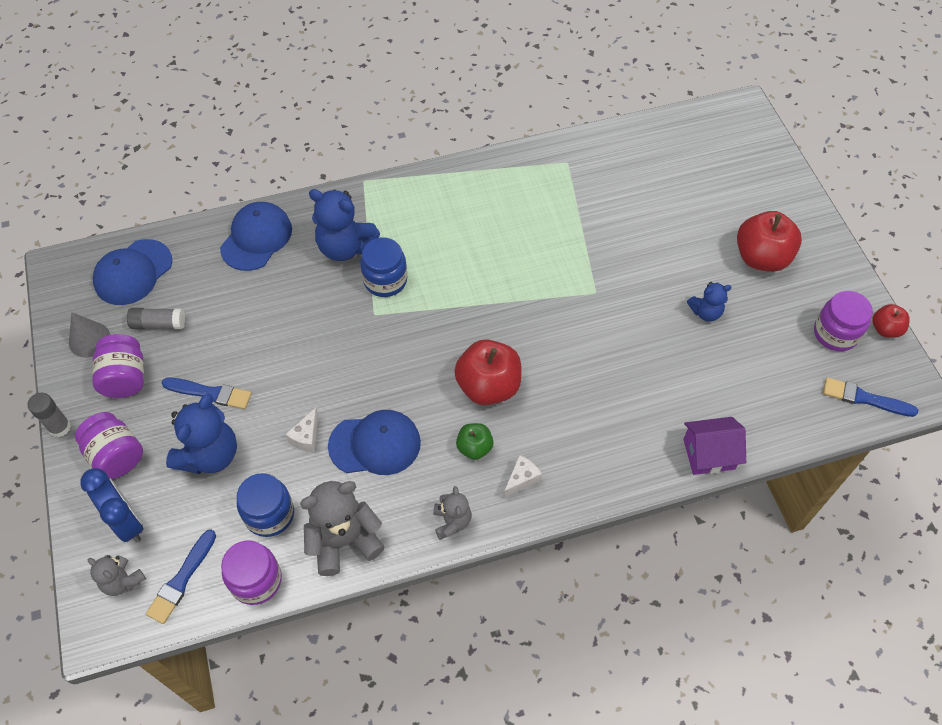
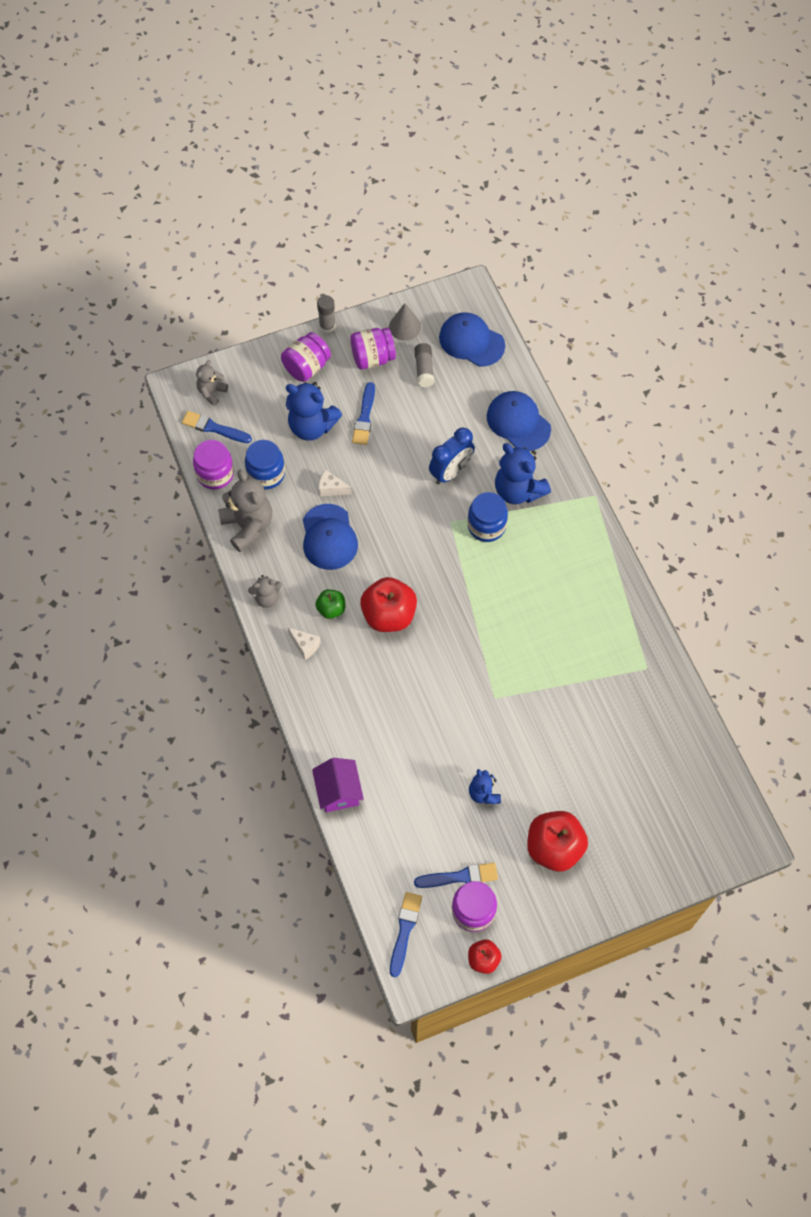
camera: 85 degrees right, 5 degrees up
(126, 522) = (255, 385): blue clock -> blue clock (451, 472)
(256, 238) = (518, 422): blue cap -> blue cap turned 150 degrees counterclockwise
(345, 247) = (518, 490): blue teddy bear -> blue teddy bear turned 60 degrees counterclockwise
(799, 342) = (460, 876): none -> blue brush

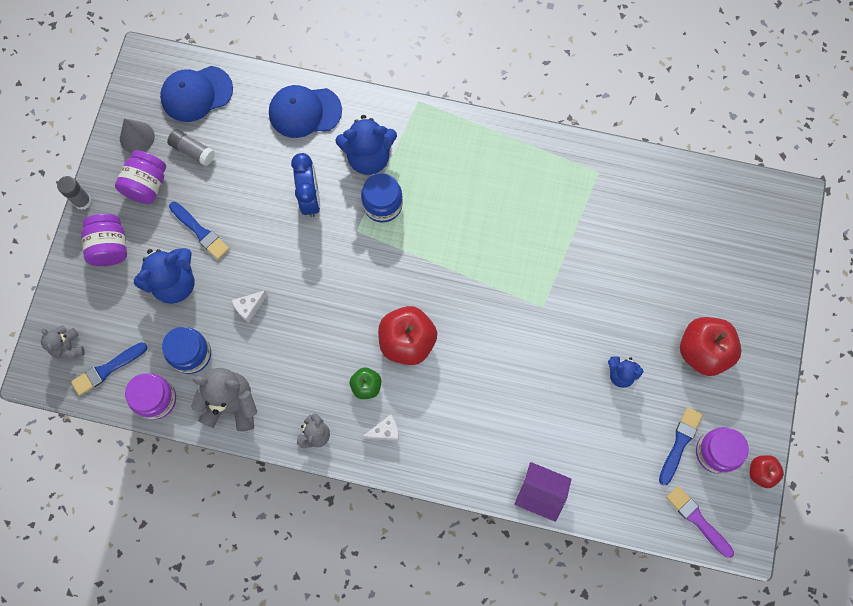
camera: 55 degrees left, 10 degrees up
(329, 537) = (295, 341): blue cap -> none
(404, 930) = (697, 520): blue brush -> purple brush

